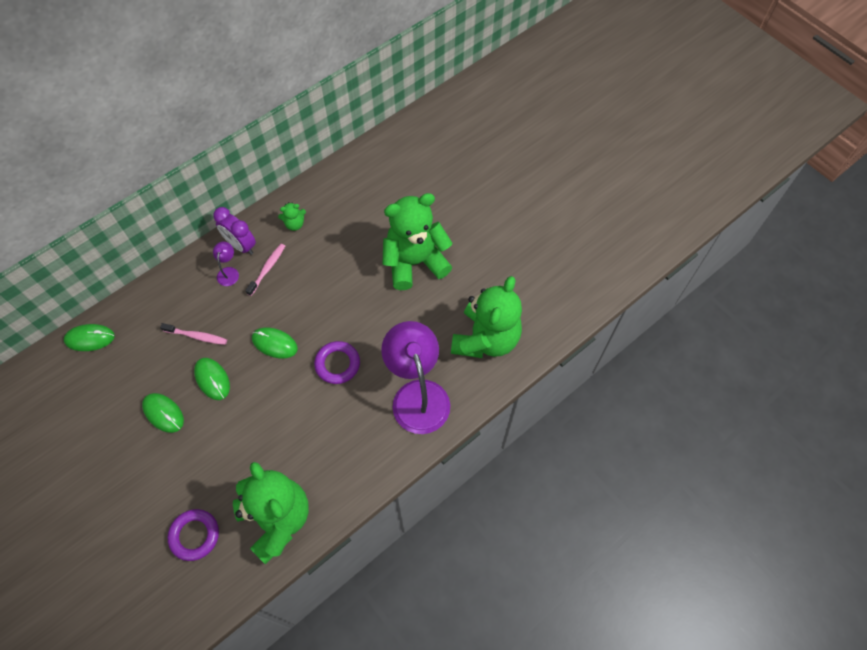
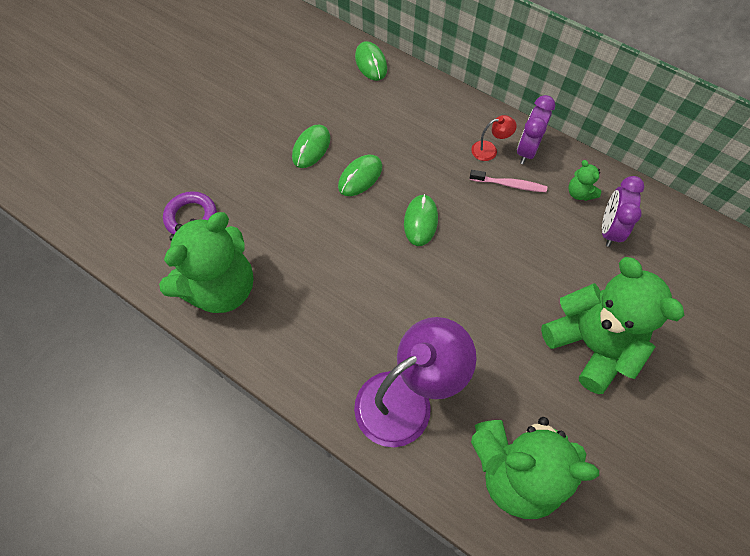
camera: 75 degrees right, 0 degrees up
(197, 336) = (403, 147): pink toothbrush -> none
(229, 272) = (489, 150): purple lamp -> red lamp
(332, 217) = (609, 229): none -> purple clock
(337, 364) = (417, 294): purple ring -> none

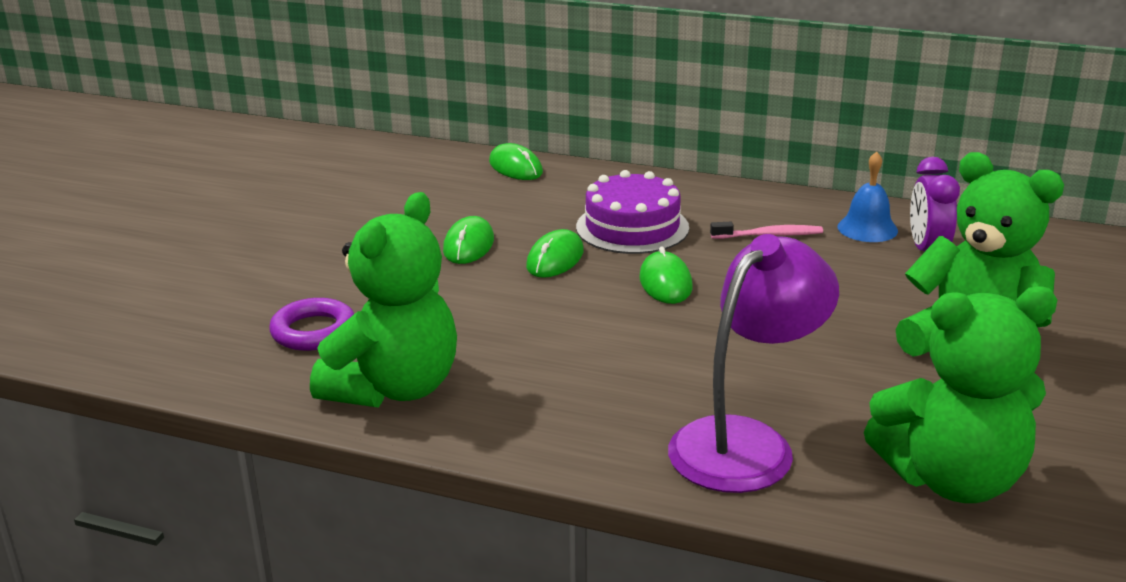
camera: 15 degrees left, 35 degrees down
(422, 153) = (632, 227): none -> purple cake
(489, 150) = (723, 212): red lamp -> none
(527, 150) = (774, 205): purple clock -> none
(579, 193) = (867, 228): green teddy bear -> blue bell

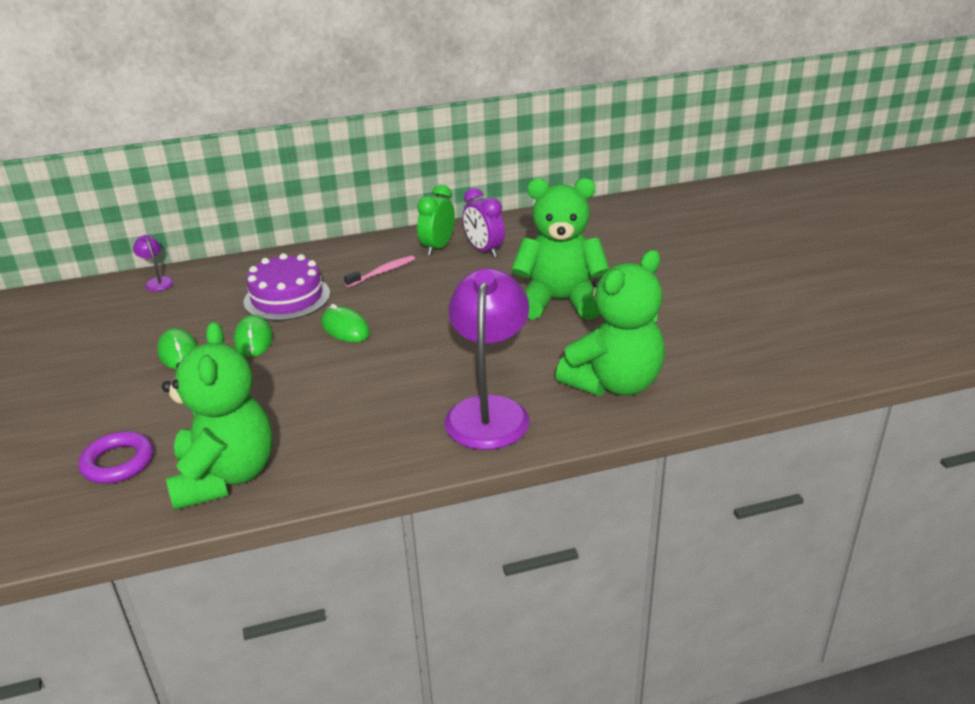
camera: 35 degrees left, 5 degrees up
(515, 167) = (157, 282): green mouse -> purple lamp
(867, 228) = (437, 247): blue bell -> green clock

